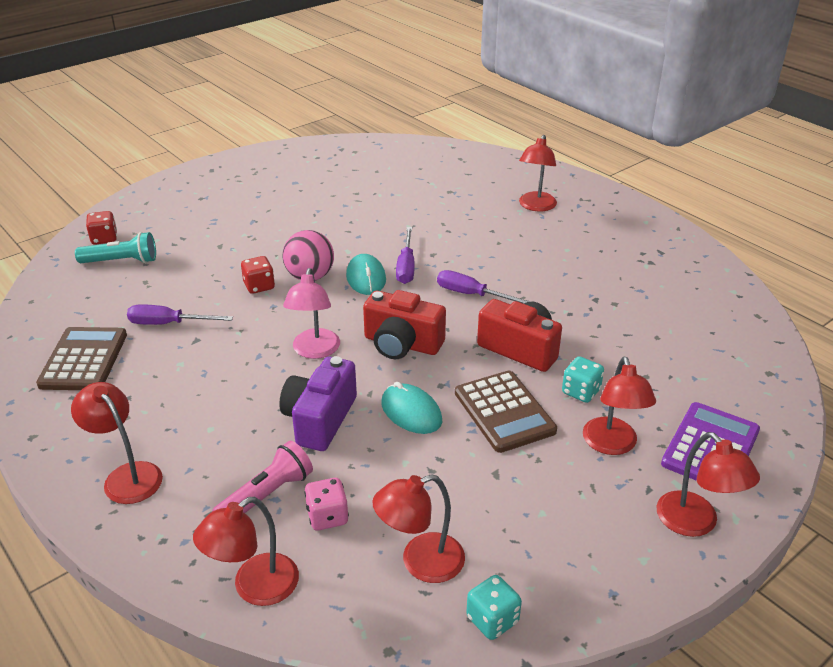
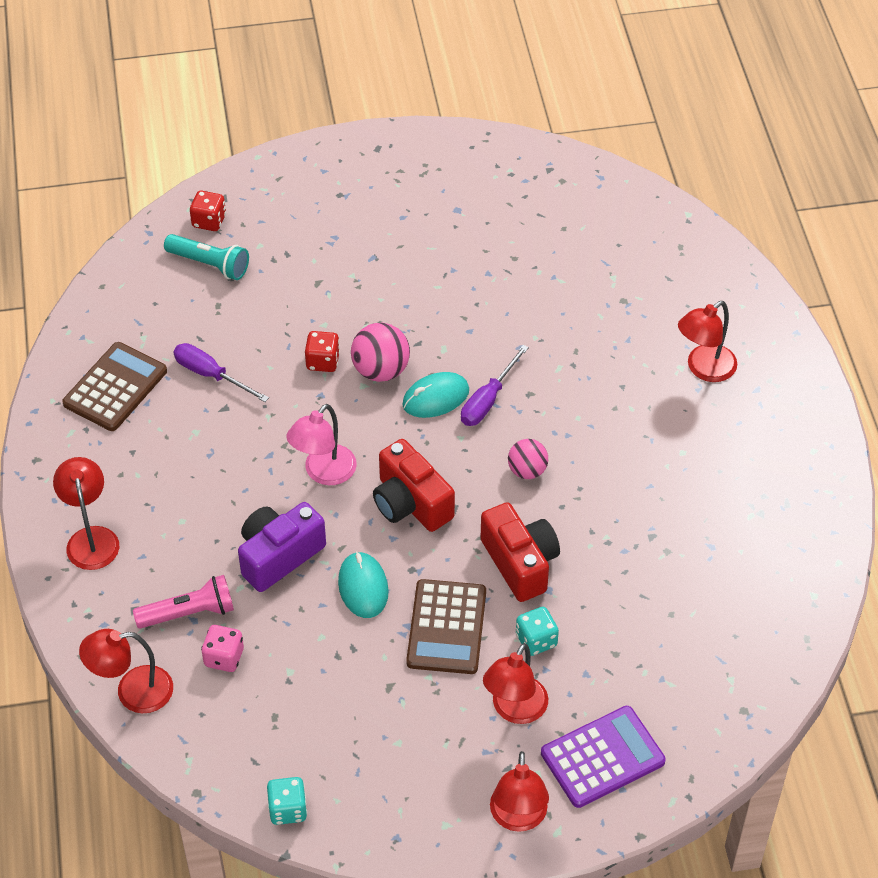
camera: 30 degrees right, 15 degrees up
(366, 278) = (435, 398): turquoise mouse -> turquoise mouse turned 45 degrees clockwise
(420, 562) = (268, 735): red lamp -> none
(472, 295) = (527, 471): purple screwdriver -> pink ball

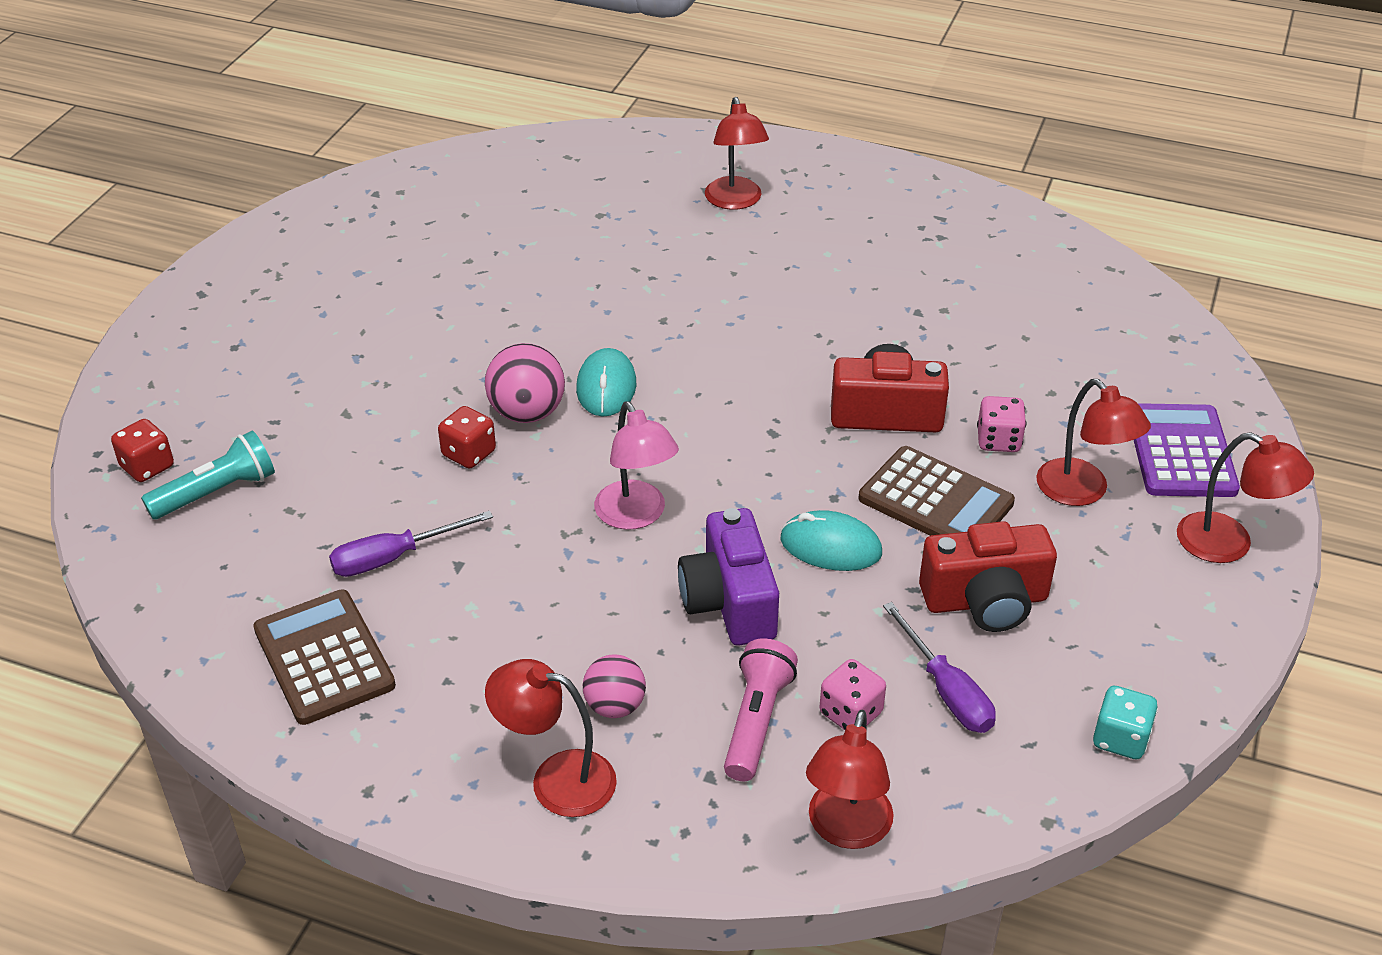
camera: 60 degrees left, 10 degrees down
(410, 503) = (739, 462): red camera -> red camera (985, 601)
(488, 400) = (645, 351): purple screwdriver -> purple screwdriver (946, 690)
(527, 471) = (765, 361): pink ball -> pink ball (615, 706)
(536, 640) = (998, 441): turquoise dice -> pink dice

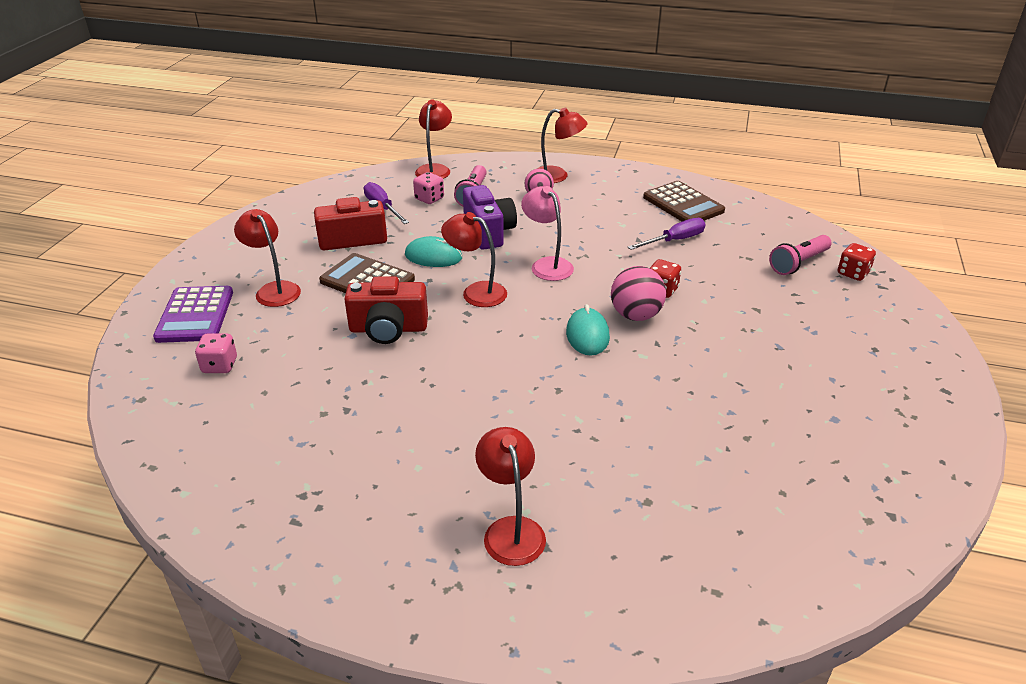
camera: 175 degrees right, 5 degrees down
(216, 492) = (798, 263): turquoise flashlight -> pink flashlight
(998, 441) = (315, 315): pink dice -> pink dice (219, 365)
(1120, 739) = (307, 197): turquoise dice -> none
(1229, 544) = (200, 269): red lamp -> red lamp (476, 292)

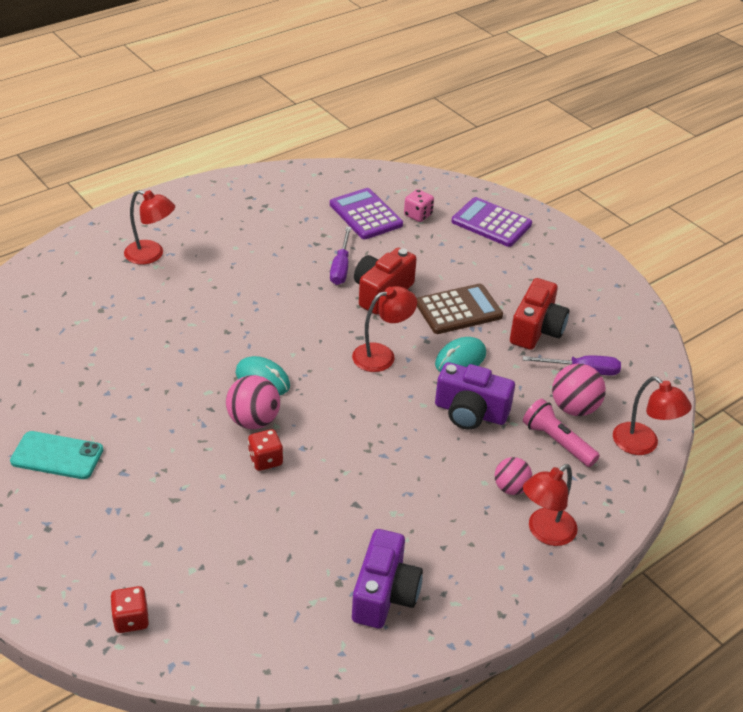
camera: 125 degrees right, 5 degrees up
(251, 402) = (365, 215): none -> purple calculator
(274, 290) = (491, 264): red lamp -> none
(429, 199) = (574, 408): pink dice -> pink ball
(547, 265) = (378, 416): pink lamp -> none
(674, 240) = (326, 529): purple screwdriver -> purple screwdriver (341, 267)
(683, 204) = (384, 594): brown calculator -> purple camera
(798, 263) = (191, 592): pink flashlight -> none
(826, 391) = (57, 456): none -> turquoise phone

